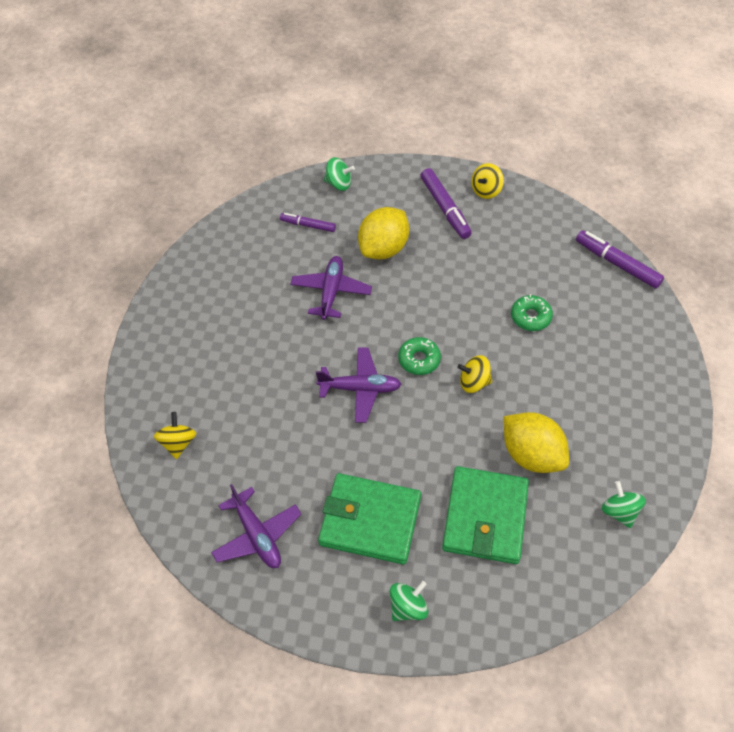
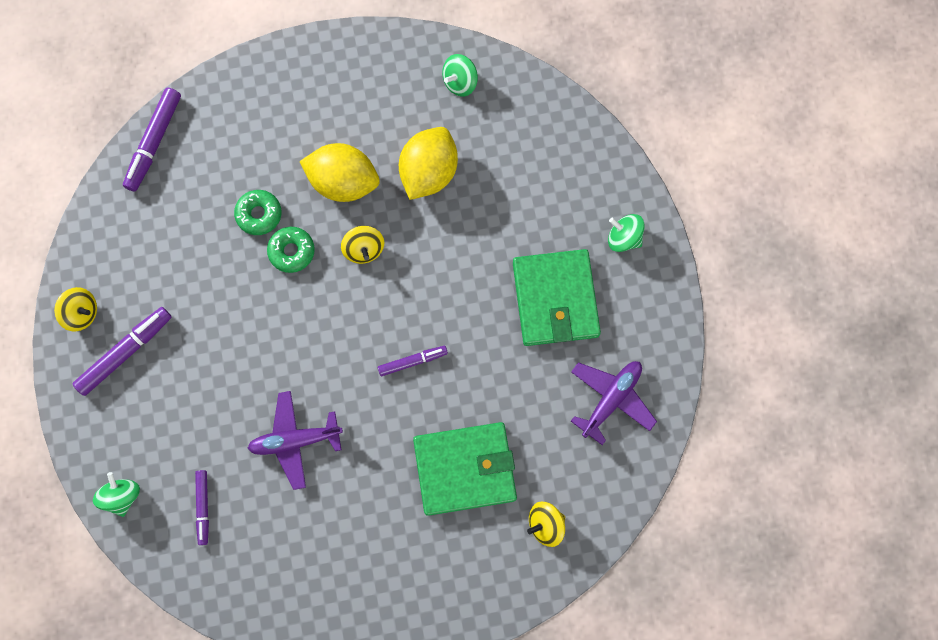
camera: 110 degrees left, 20 degrees up
(360, 388) = (412, 361): purple plane -> purple marker
(383, 248) = (212, 403): yellow lemon -> yellow lemon (343, 182)
(419, 359) = (355, 313): green donut -> green donut (292, 251)
(485, 517) = (511, 197): green wallet -> green wallet (465, 469)

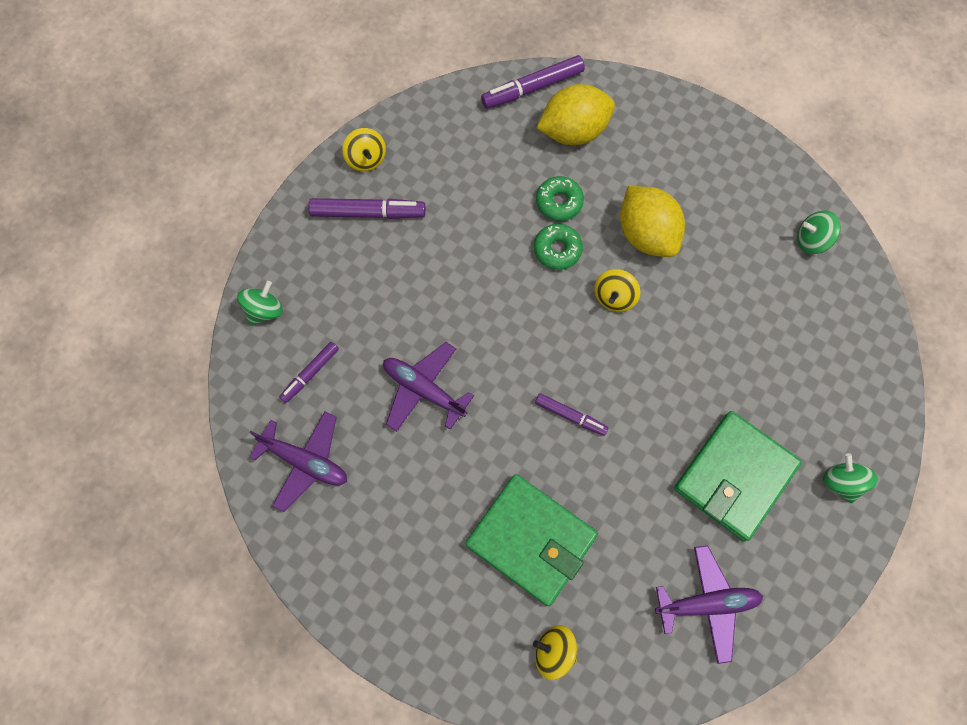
camera: 45 degrees right, 5 degrees down
(262, 569) = (305, 462): none -> purple plane
(429, 172) = (721, 285): yellow lemon -> yellow lemon (573, 131)

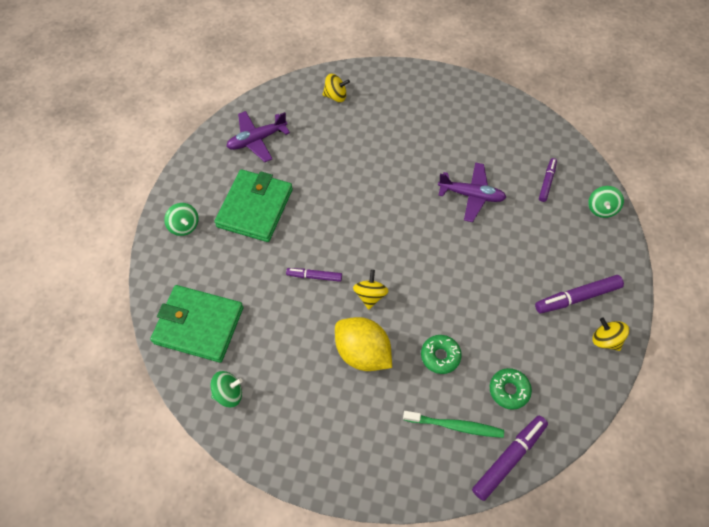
camera: 160 degrees right, 10 degrees down
(305, 462) = (519, 137): purple plane -> none
(531, 540) = (368, 139): green wallet -> green wallet (199, 325)
(557, 250) = (425, 317): green donut -> green donut (509, 390)
(570, 416) = (371, 209): purple marker -> purple marker (314, 276)
(573, 131) = (455, 426): yellow lemon -> green toothbrush

